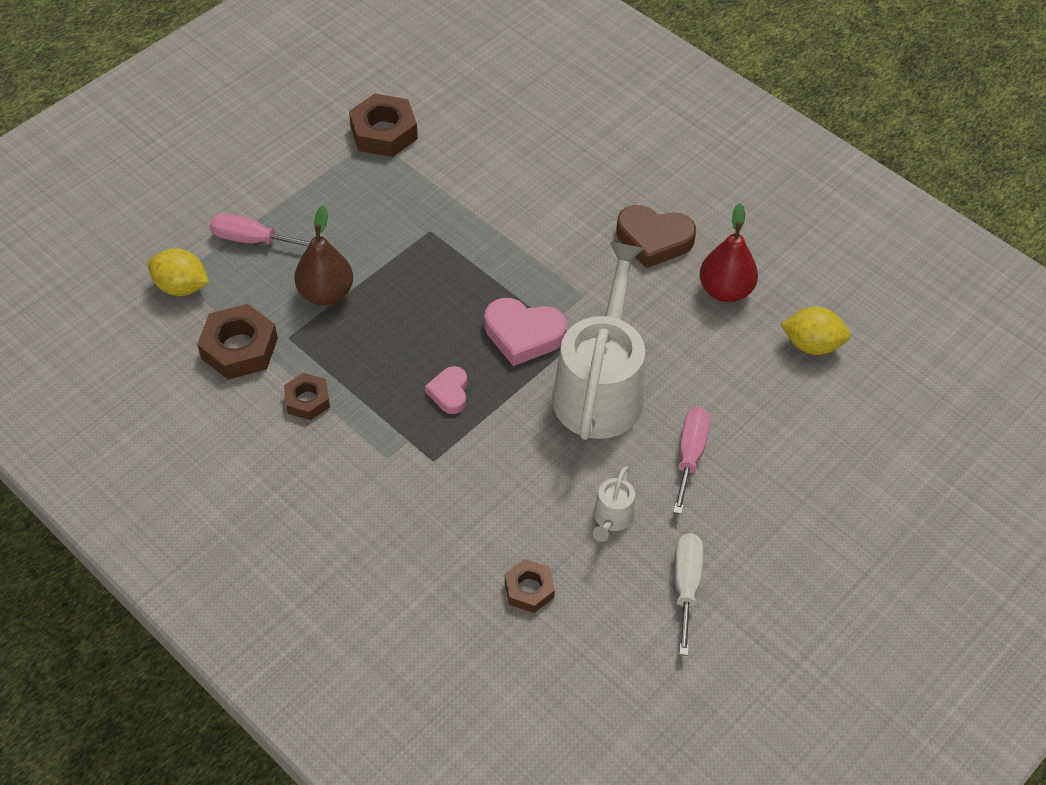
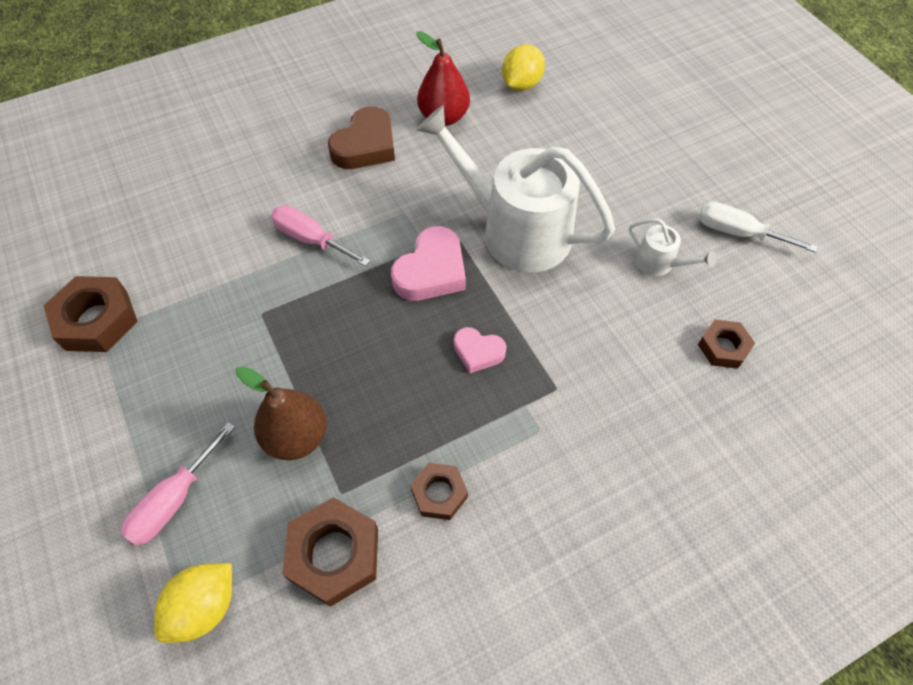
camera: 70 degrees left, 5 degrees up
(690, 455) = (607, 191): pink screwdriver -> pink screwdriver (311, 239)

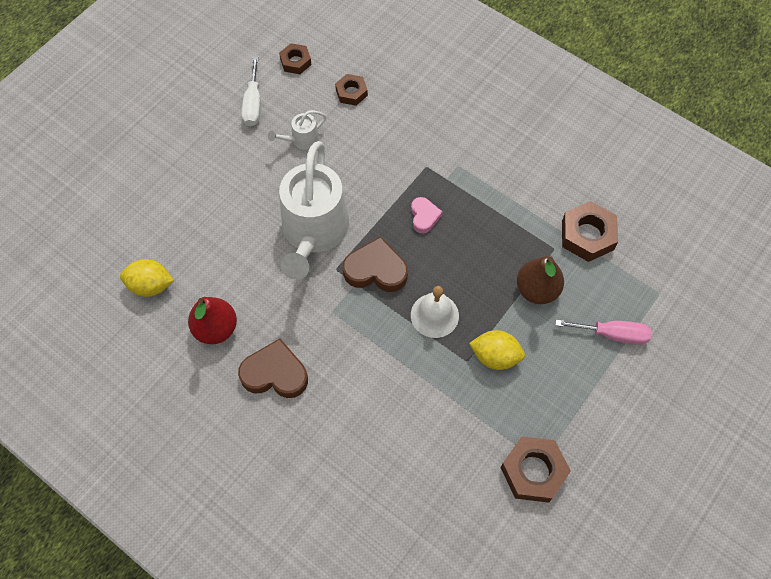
camera: 115 degrees left, 5 degrees up
(204, 607) = (651, 283): yellow lemon -> yellow lemon (495, 356)
(311, 239) = (388, 363): pink screwdriver -> none
(338, 305) = (434, 315): none -> white bell
(431, 271) = (376, 270): pink heart -> brown heart
(439, 493) = (524, 200): brown nut -> brown nut (295, 62)
(659, 263) = (301, 140): white watering can -> white watering can turned 135 degrees counterclockwise

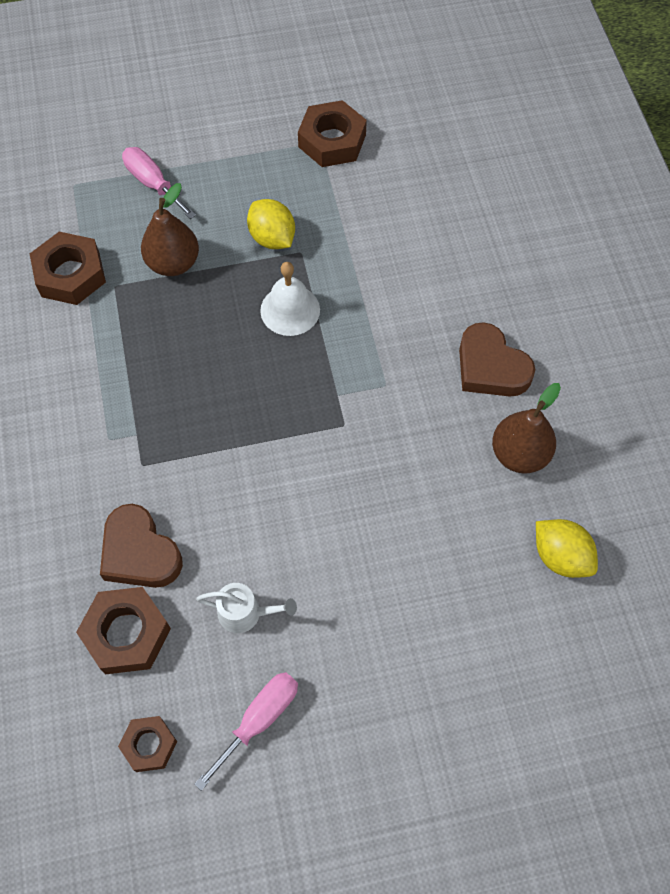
camera: 140 degrees left, 0 degrees up
(216, 329) = (519, 454): red pear -> brown pear
(253, 104) = (259, 719): white screwdriver -> pink screwdriver
(314, 232) = (332, 482): white watering can -> none
(351, 92) = (126, 633): brown nut -> brown nut, size x1.65
(376, 270) = (304, 393): brown heart -> brown heart (139, 552)
(424, 216) = (202, 411): pink heart -> none

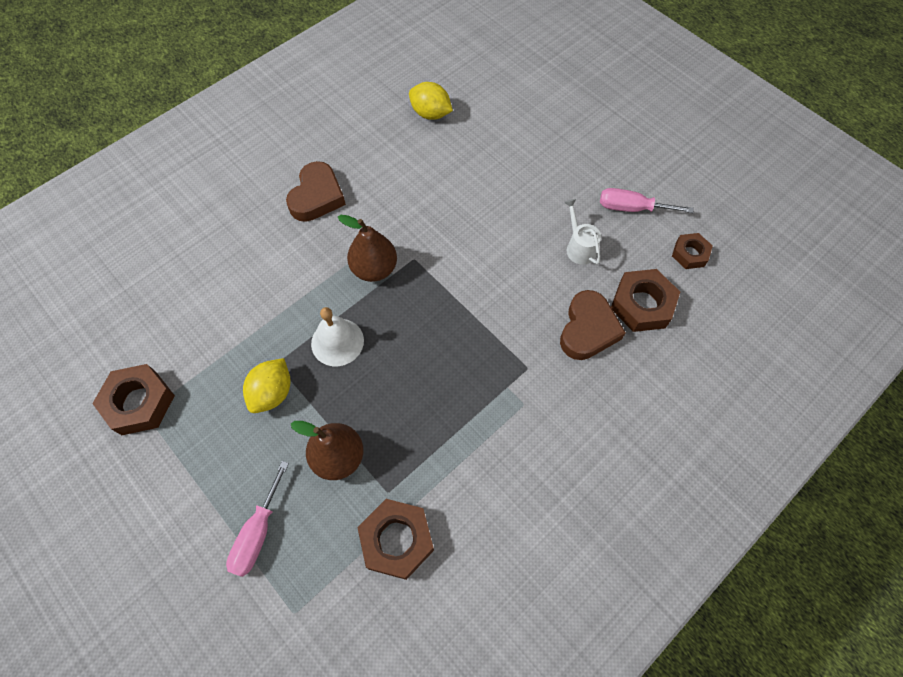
camera: 120 degrees left, 0 degrees up
(519, 454) = (375, 157): brown pear -> brown pear (374, 269)
(560, 556) = (430, 114): yellow lemon -> yellow lemon turned 75 degrees counterclockwise

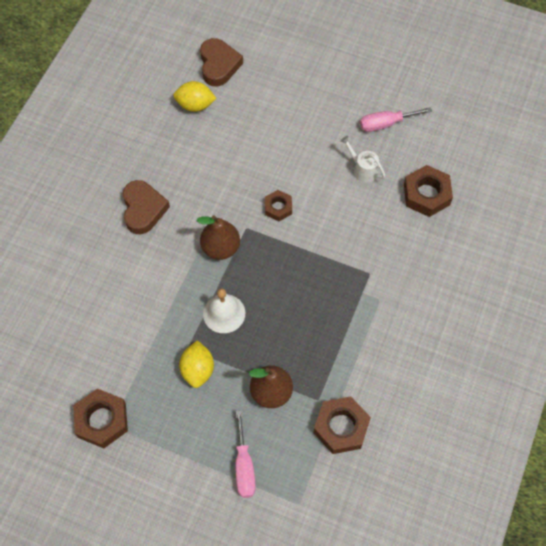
camera: 25 degrees left, 0 degrees up
(588, 329) = (398, 228): brown heart -> brown heart (219, 65)
(690, 254) = (442, 143): brown nut -> brown nut (278, 207)

